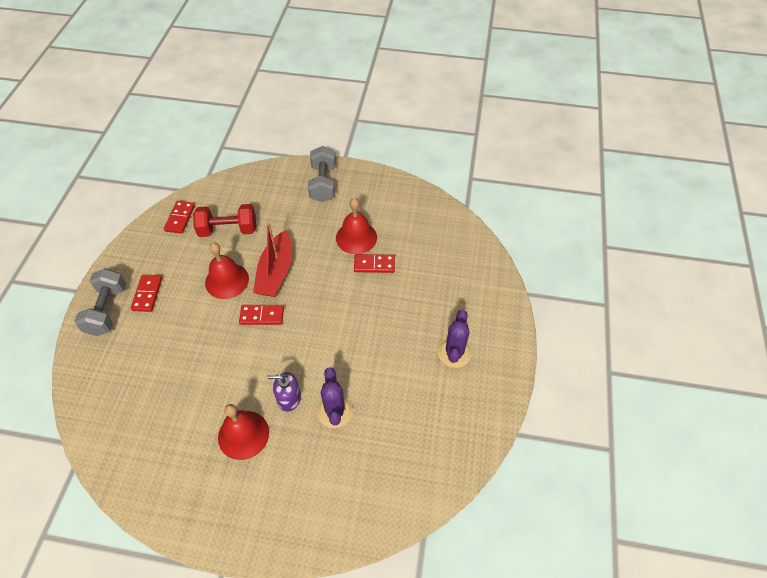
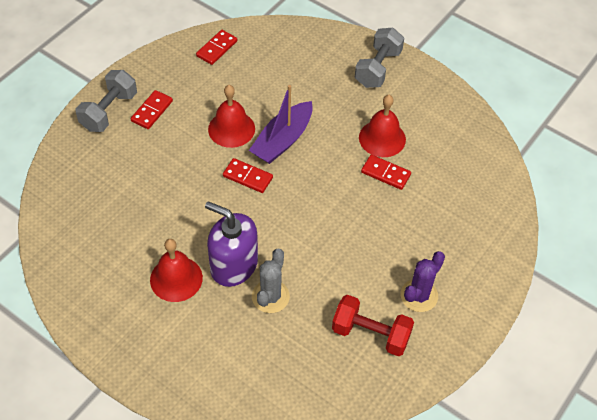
camera: 25 degrees right, 0 degrees up
(228, 230) = (257, 79): red dumbbell -> red dumbbell (371, 334)
(276, 272) = (282, 140): red boat -> purple boat
(289, 398) = (233, 265): purple soap dispenser -> purple soap dispenser, size x1.76
(335, 411) = (270, 296): purple cactus -> grey cactus

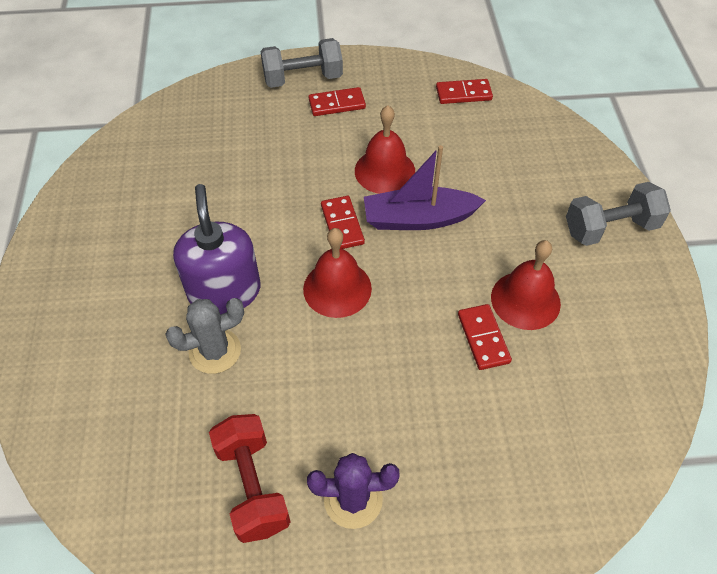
camera: 50 degrees right, 0 degrees up
(176, 278) = (165, 258): red bell -> red bell (337, 288)

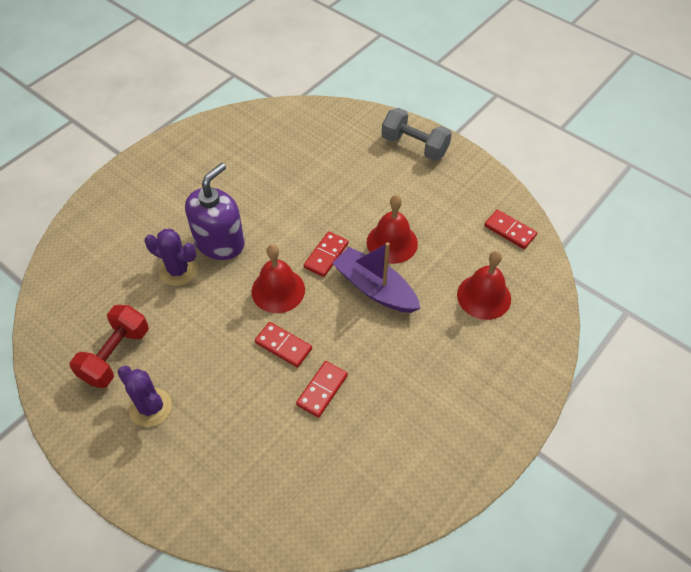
camera: 45 degrees right, 0 degrees up
(215, 351) = (178, 271): grey cactus -> purple cactus
(337, 104) = (415, 177): red domino -> red domino (283, 345)
(525, 300) = (376, 391): red bell -> red bell (484, 296)
(610, 228) = (493, 397): grey dumbbell -> none

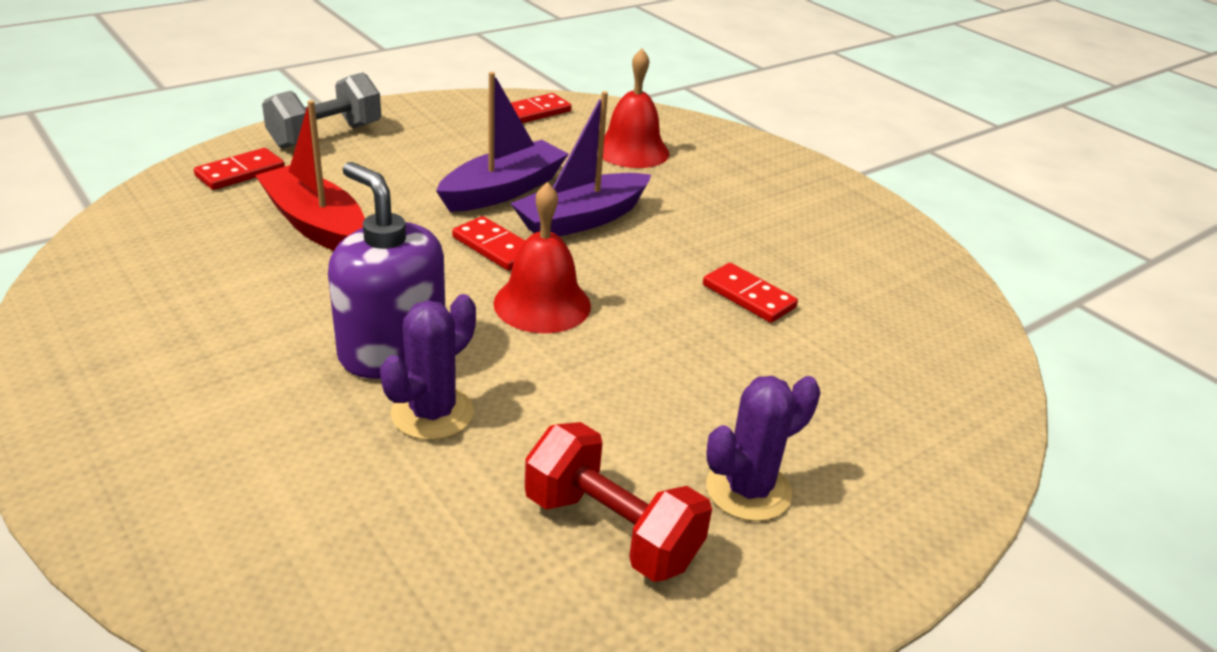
camera: 80 degrees left, 20 degrees down
(283, 345) = (657, 317): red domino -> red domino (240, 172)
(317, 177) = (316, 224): none -> red boat
(392, 242) = (503, 190): red bell -> purple boat

